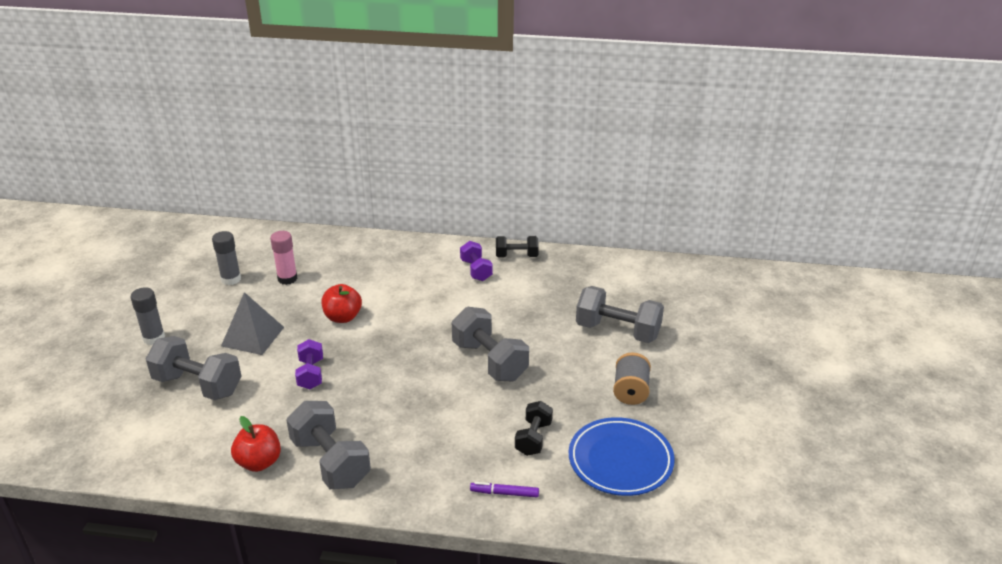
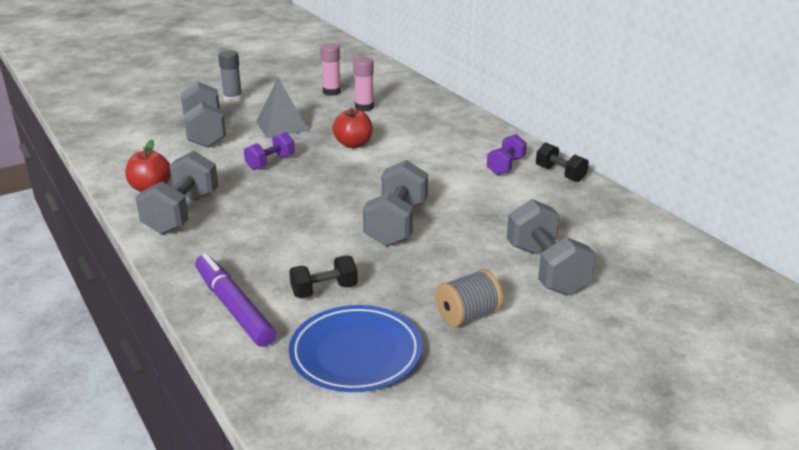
camera: 50 degrees right, 5 degrees down
(231, 279) = (331, 92): grey glue stick -> pink glue stick
(504, 493) = (234, 307): purple marker -> purple marker, size x2.00

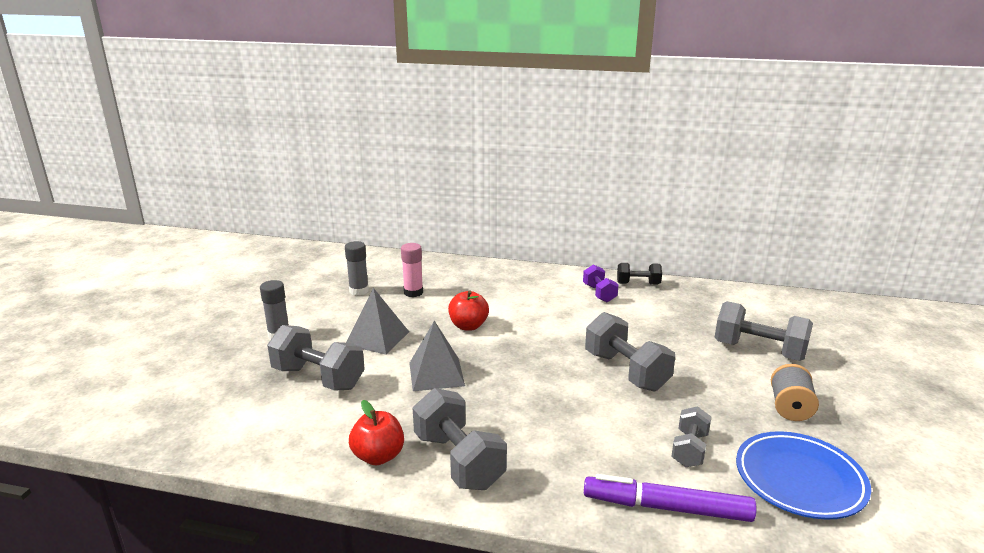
camera: 45 degrees left, 5 degrees down
(270, 163) = (436, 374): purple dumbbell -> grey pyramid
(324, 290) = (689, 449): black dumbbell -> grey dumbbell
(331, 92) = (359, 291): pink glue stick -> grey glue stick

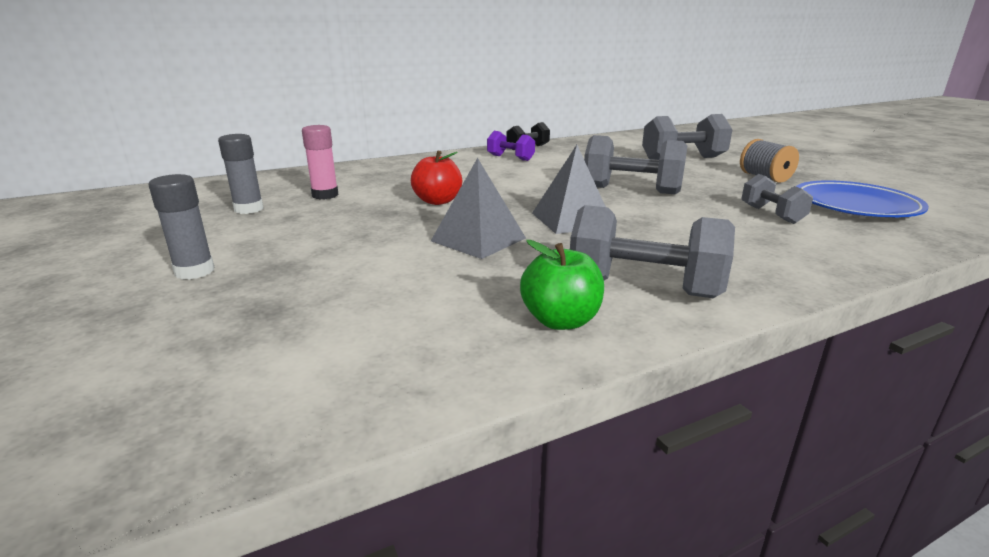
camera: 40 degrees left, 0 degrees up
(318, 378) = (338, 288): grey dumbbell -> none
(377, 338) = (351, 235): grey pyramid -> grey pyramid (571, 219)
(378, 456) = (560, 321): red apple -> green apple
(666, 507) = (841, 248): purple marker -> none

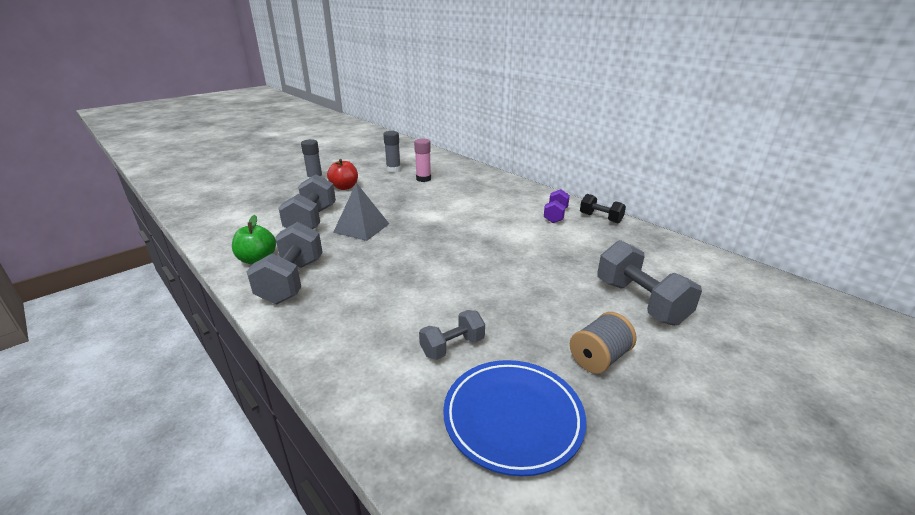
camera: 75 degrees right, 5 degrees up
(437, 201) = (426, 207): red apple -> red apple (344, 187)
(571, 219) = (405, 252): grey pyramid -> none
(631, 190) = (491, 273): grey dumbbell -> grey dumbbell (312, 221)

